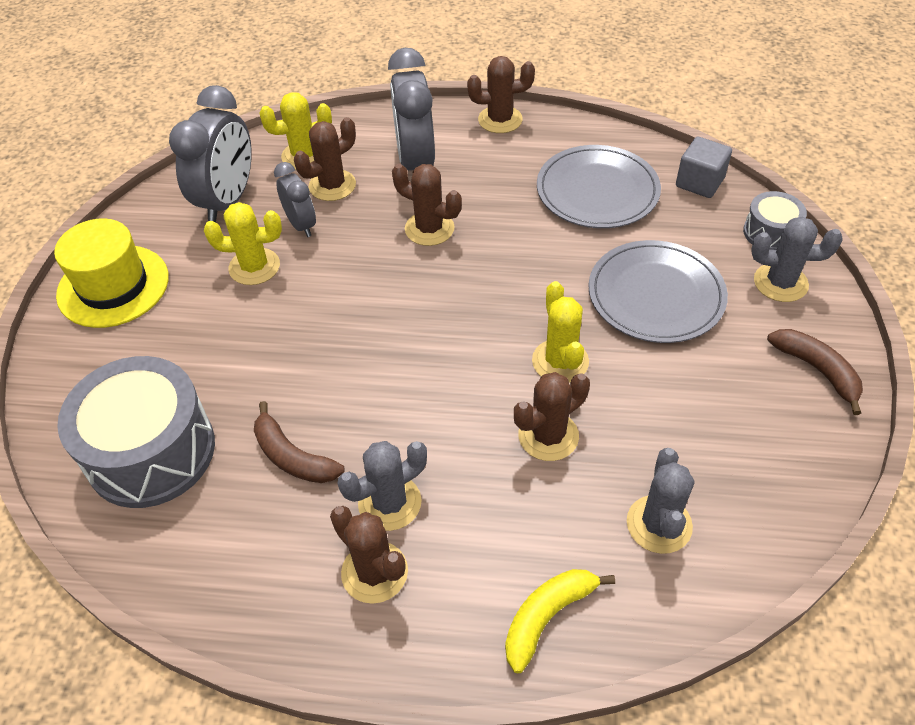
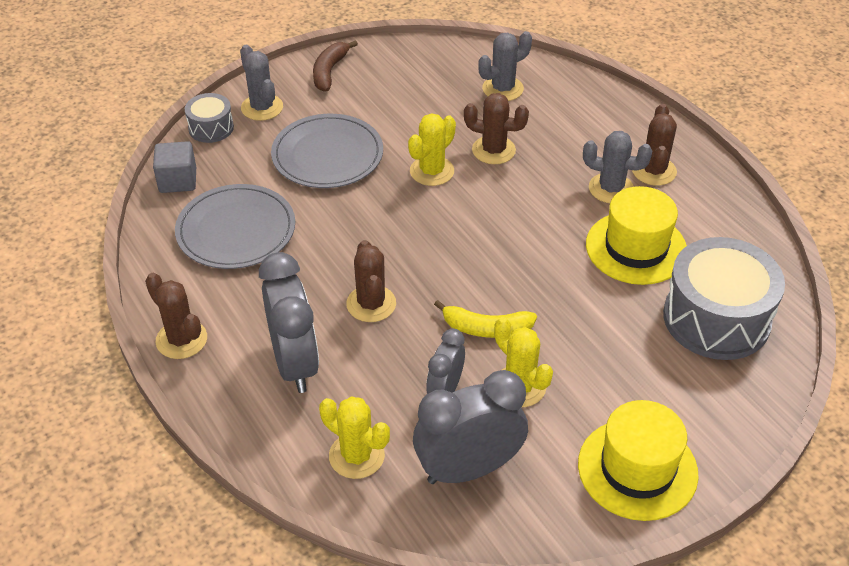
camera: 130 degrees left, 5 degrees down
(292, 457) = (636, 248): brown banana -> yellow hat
(332, 185) = (378, 403): brown cactus -> none
(416, 162) = (294, 363): grey clock -> grey clock turned 60 degrees counterclockwise
(547, 616) = (598, 103): yellow banana -> yellow banana (486, 328)

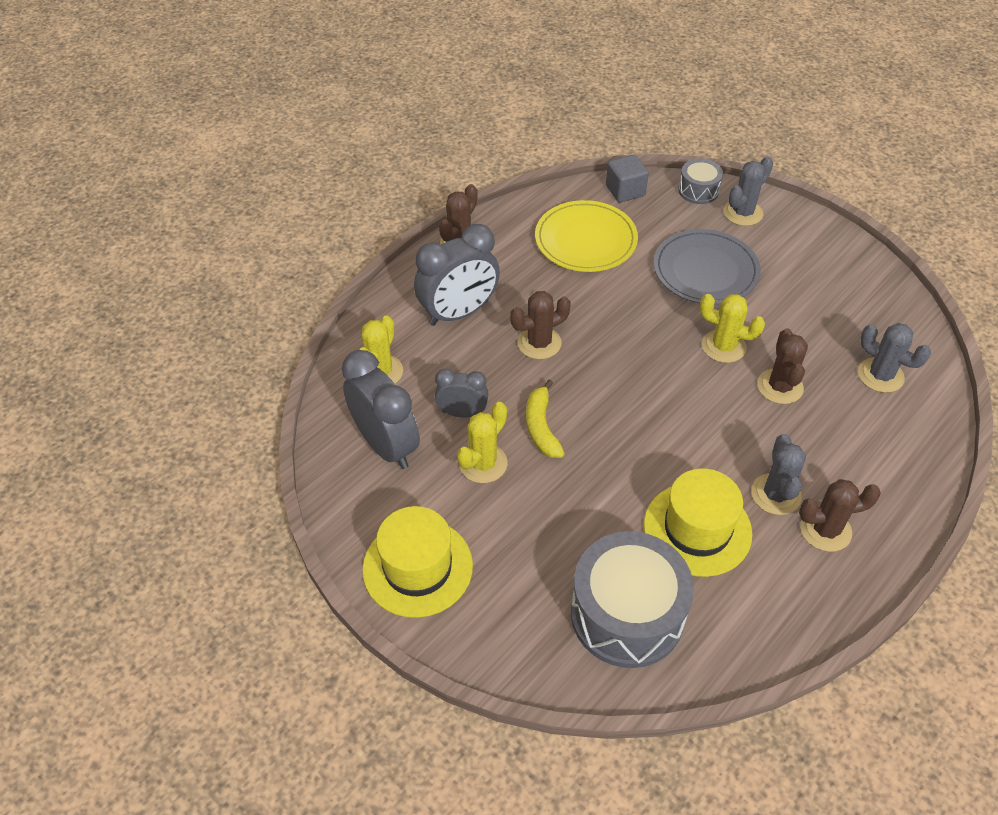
camera: 75 degrees right, 5 degrees up
(236, 230) = (585, 240): grey plate -> yellow plate
(329, 71) = (821, 242): brown banana -> none

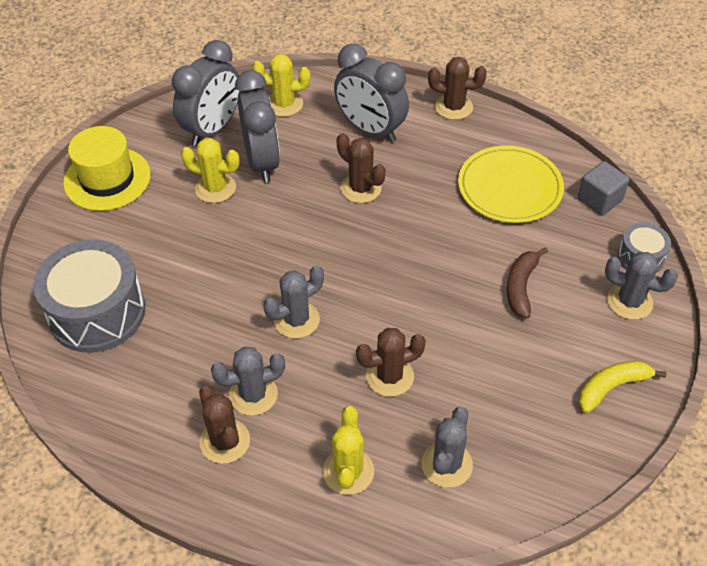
camera: 70 degrees right, 0 degrees up
(462, 413) = (262, 162): grey clock -> grey clock, size x1.76
(541, 427) = (267, 213): yellow banana -> yellow banana (612, 387)
(694, 438) = (296, 320): none -> grey cactus
(697, 529) = (195, 342): yellow hat -> none
(705, 270) = (521, 287): grey plate -> brown banana
(723, 346) = (422, 321): yellow cactus -> yellow cactus (348, 471)

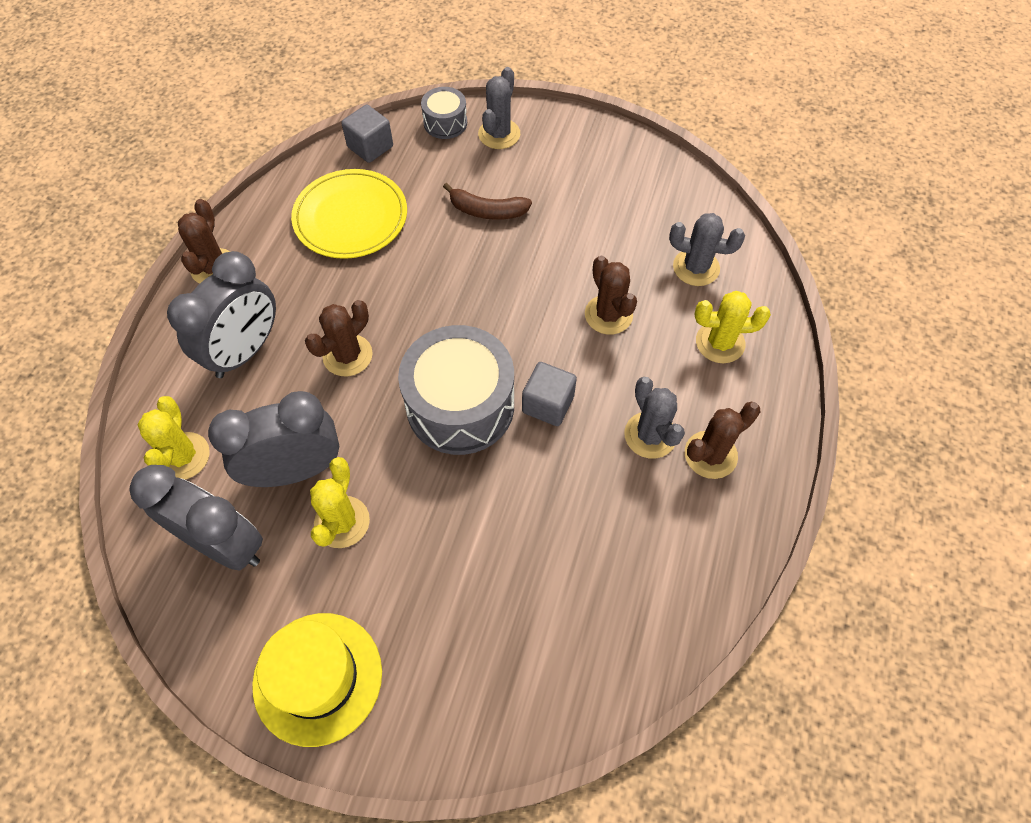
camera: 95 degrees left, 10 degrees up
(97, 312) = (559, 633): grey drum -> grey drum (460, 405)
(296, 320) = (548, 404): grey cactus -> grey cube
(612, 387) = (595, 152): yellow banana -> none

